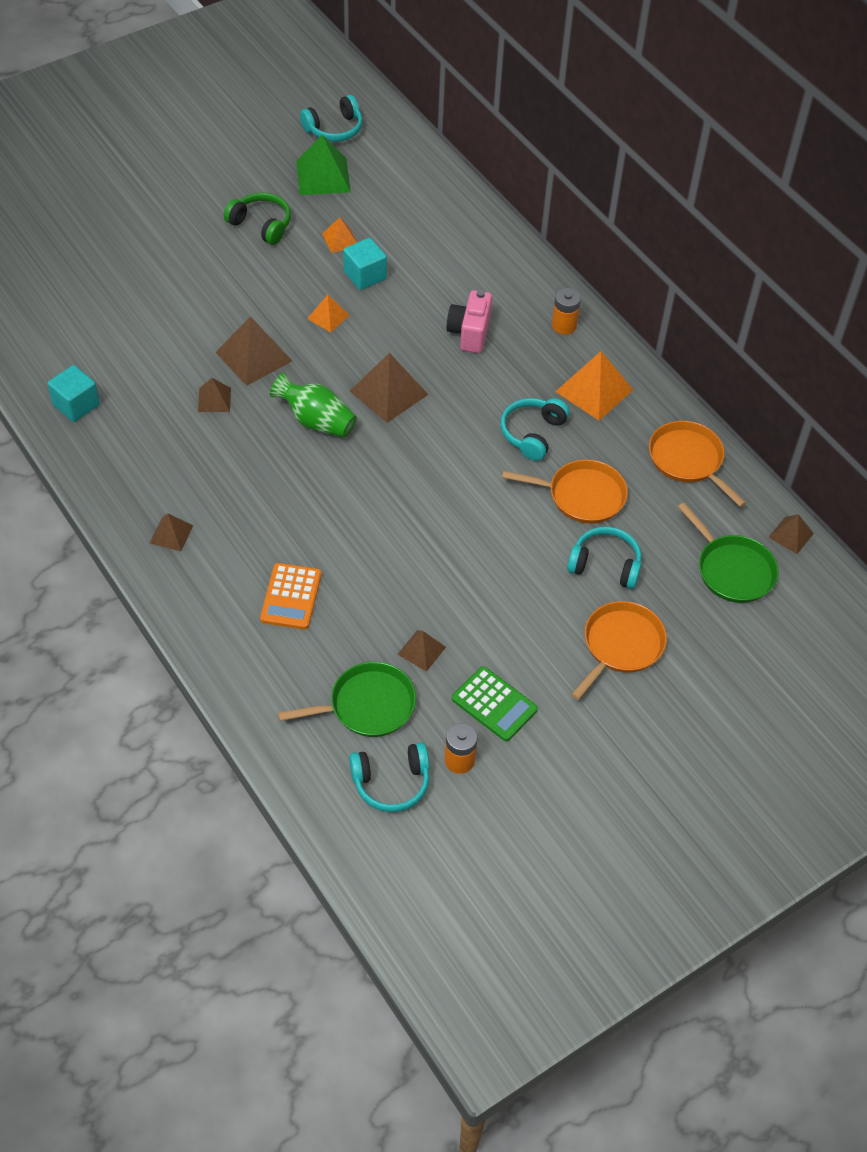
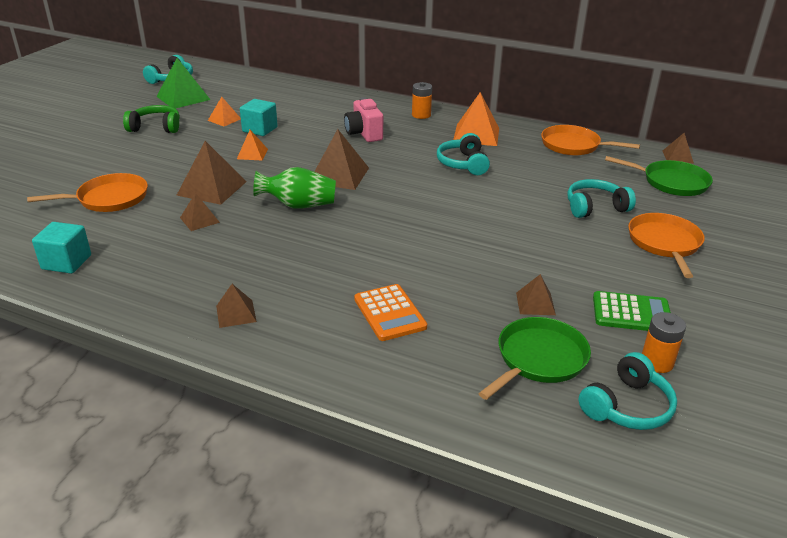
camera: 30 degrees left, 20 degrees down
(582, 496) = (534, 181): orange pan -> orange pan (109, 199)

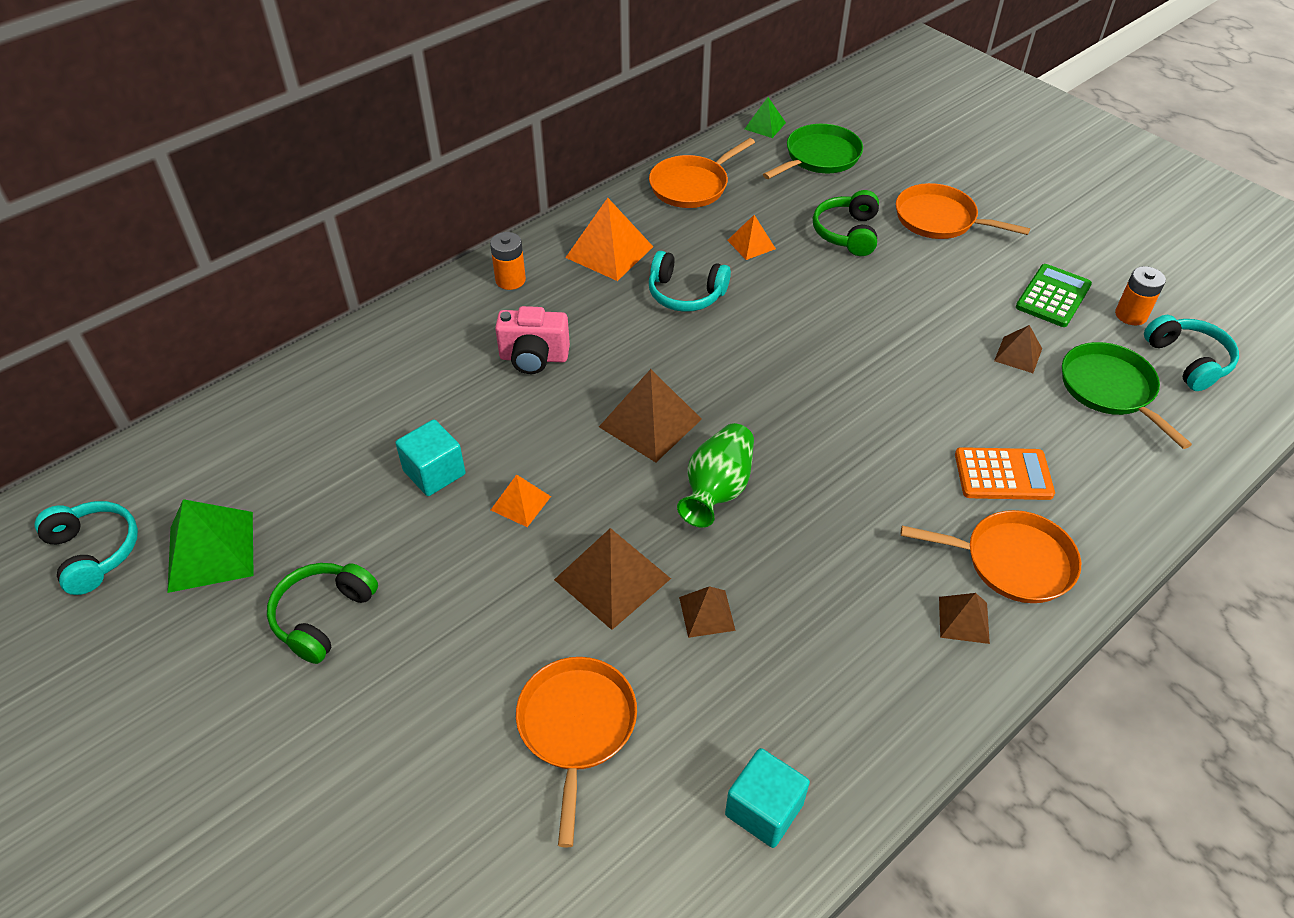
camera: 65 degrees left, 15 degrees up
(224, 119) = (359, 510): orange pyramid -> orange pyramid (751, 244)
(302, 329) = (1013, 561): none -> orange pan
(595, 207) = (847, 233): turquoise headphones -> green headphones
(677, 157) = (765, 126): brown pyramid -> green pyramid

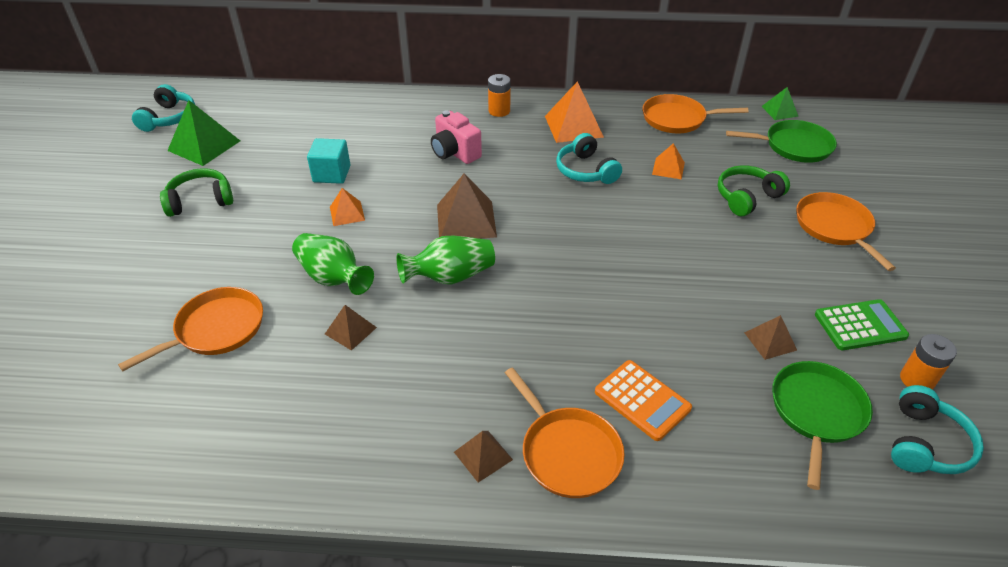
camera: 45 degrees right, 5 degrees down
(612, 579) = (333, 278): brown pyramid -> green vase
(764, 809) = (229, 445): turquoise cube -> none

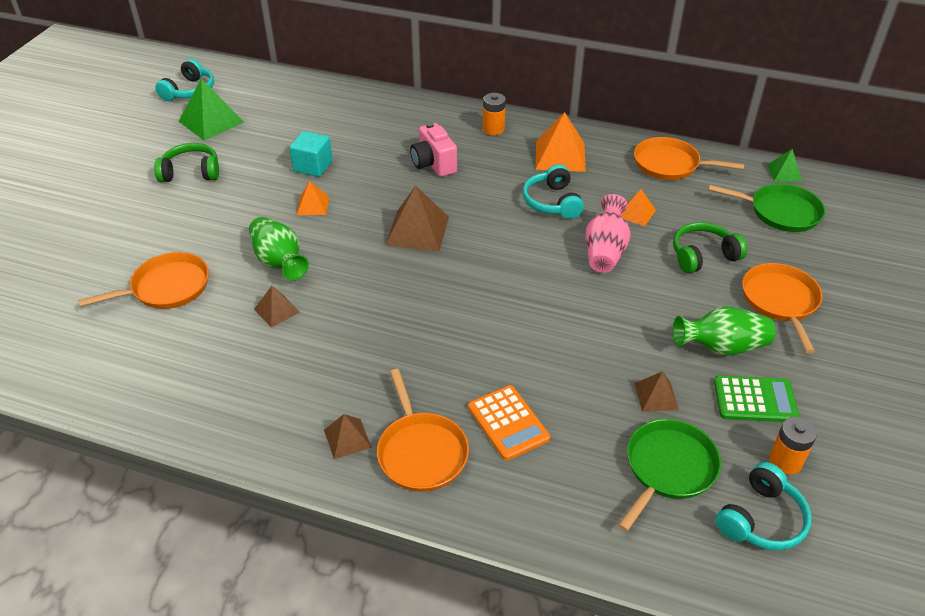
camera: 15 degrees right, 0 degrees up
(450, 277) = (382, 279): green vase -> green vase (721, 347)
(656, 209) = (605, 251): none -> pink vase

